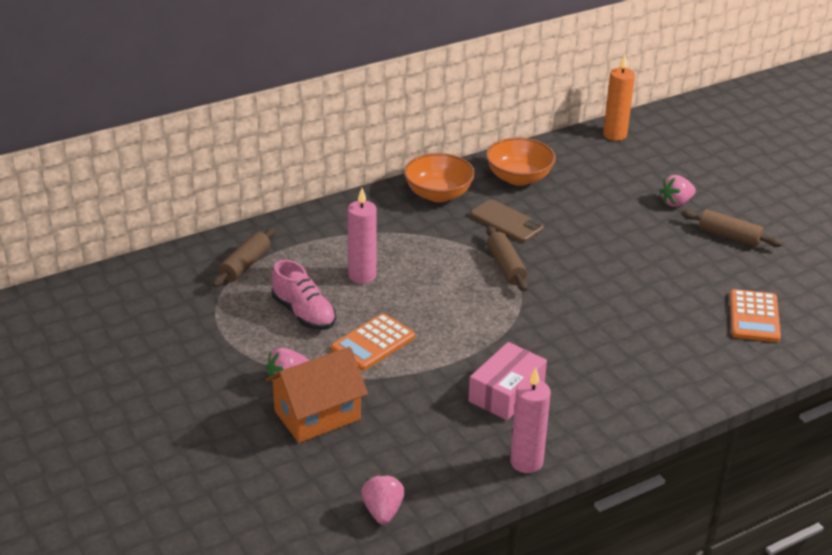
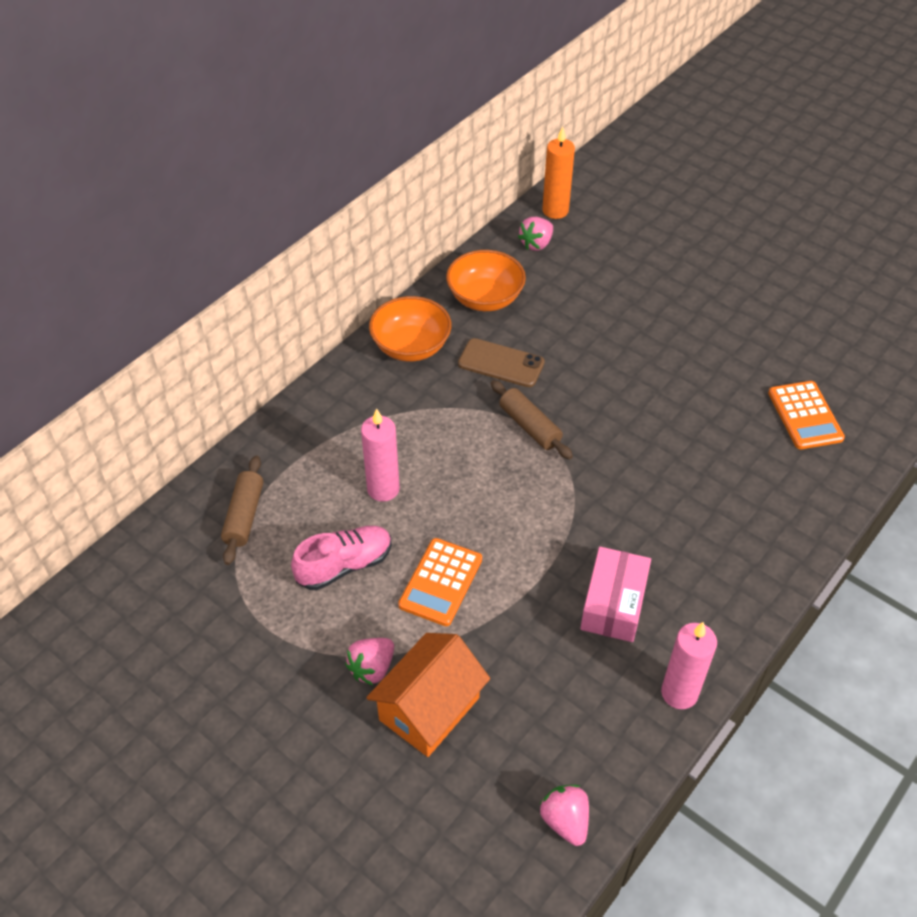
camera: 20 degrees left, 15 degrees up
(303, 313) = (344, 565): pink shoe -> pink shoe turned 60 degrees counterclockwise
(676, 203) = (659, 286): pink strawberry -> pink strawberry (536, 244)
(729, 236) = (731, 315): brown rolling pin -> none

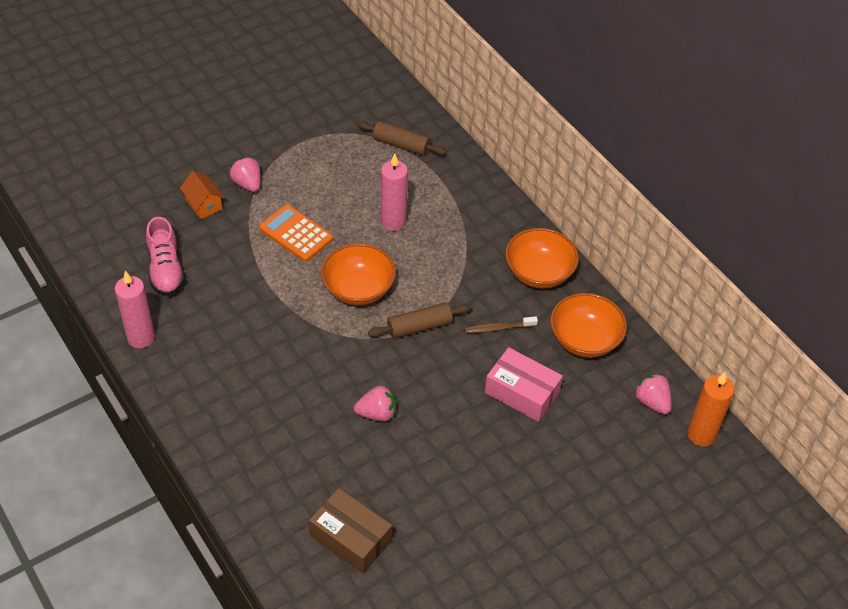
camera: 105 degrees right, 0 degrees up
(344, 565) = (334, 187): pink shoe -> pink shoe (166, 270)
(429, 709) = (203, 204): orange house -> orange house, size x0.57
(501, 363) = (498, 328): brown phone -> brown toothbrush
(502, 494) = (358, 289): none -> orange bowl
(565, 820) = (93, 249): pink strawberry -> pink strawberry (377, 413)
(613, 603) = (230, 325): pink box -> pink box (522, 392)
(805, 415) = (351, 538): orange calculator -> brown box

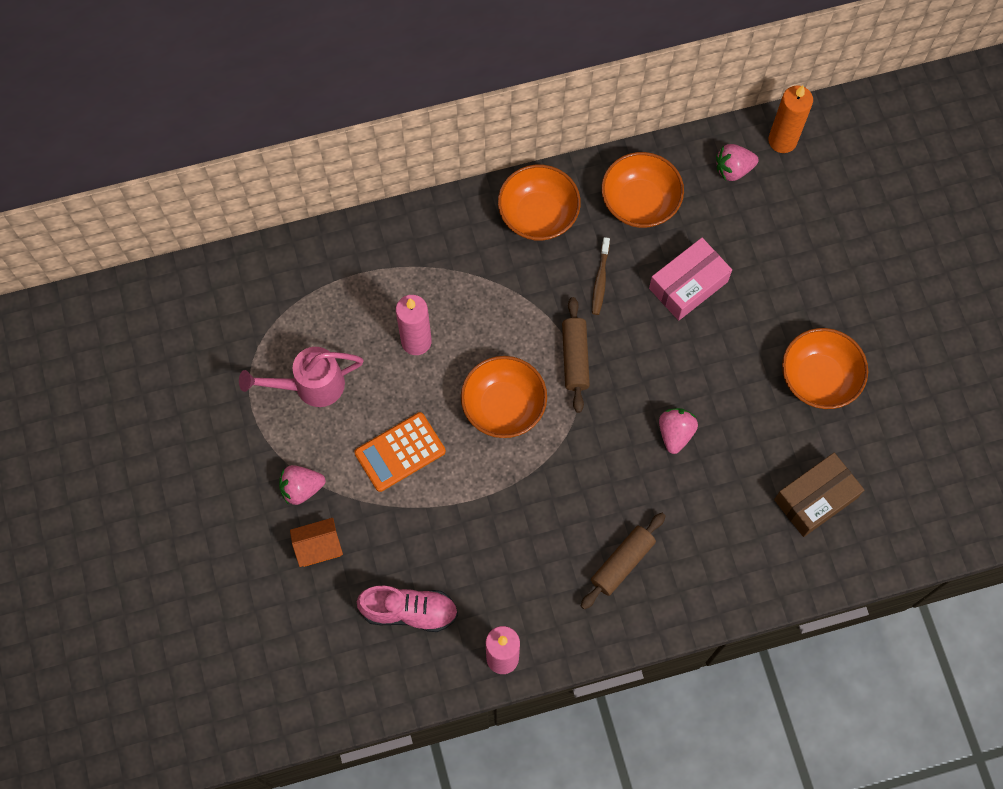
camera: 70 degrees left, 20 degrees up
(332, 169) = (310, 386): none -> pink watering can
(401, 145) = (297, 297): brown rolling pin -> brown rolling pin (622, 563)
(472, 515) = (818, 378): none -> orange bowl

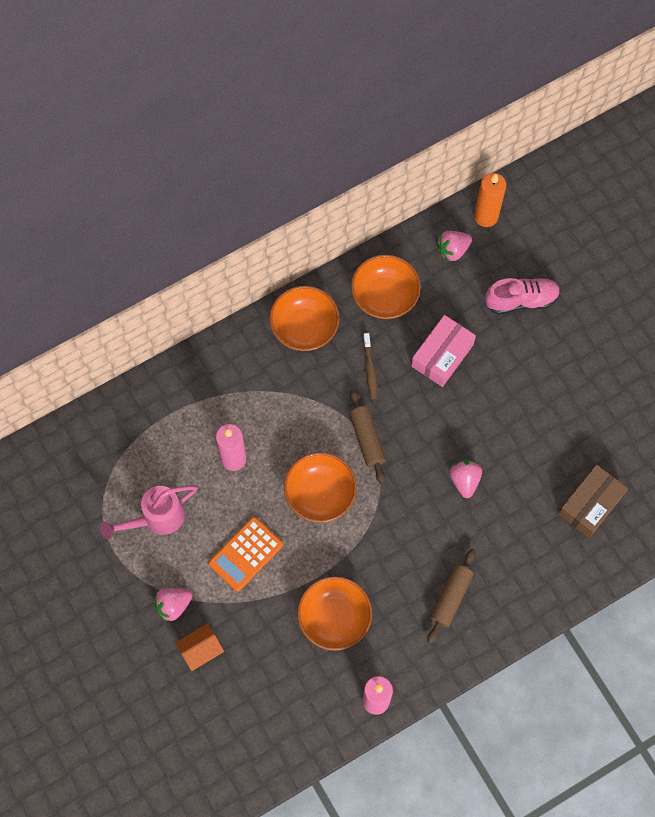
camera: 15 degrees left, 0 degrees up
(409, 611) = (290, 683): pink shoe -> pink shoe (521, 300)
(818, 378) = (567, 406): orange bowl -> orange bowl (334, 618)

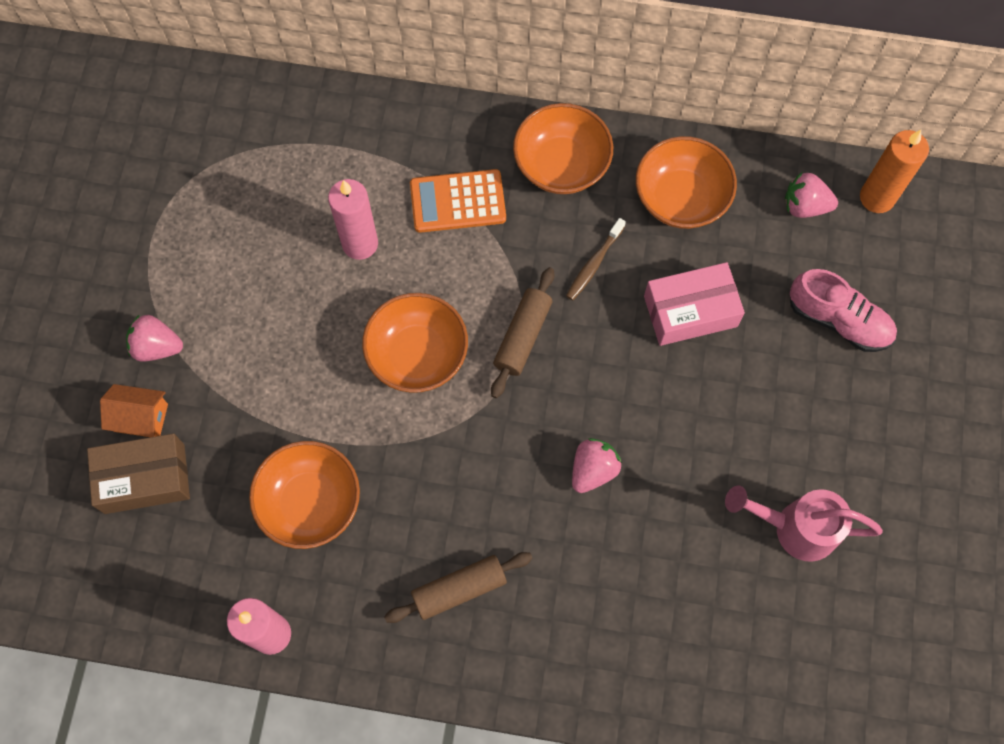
camera: 40 degrees right, 0 degrees up
(156, 518) = (224, 242): pink watering can -> pink watering can (794, 528)
(246, 554) = (280, 354): orange calculator -> orange calculator (458, 202)
(590, 504) = (718, 619): brown box -> brown box (144, 478)

